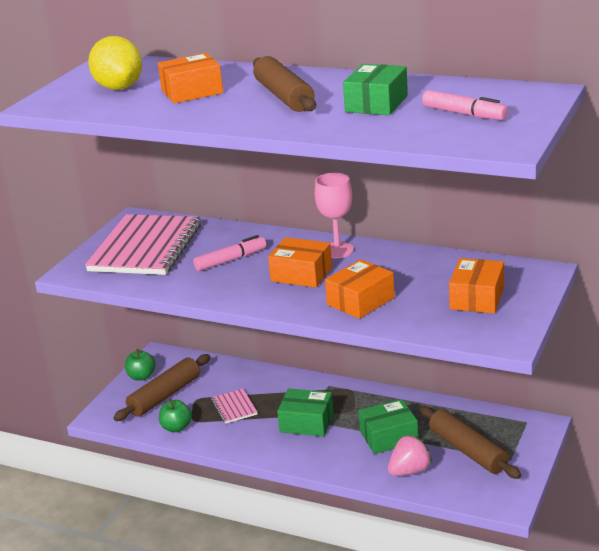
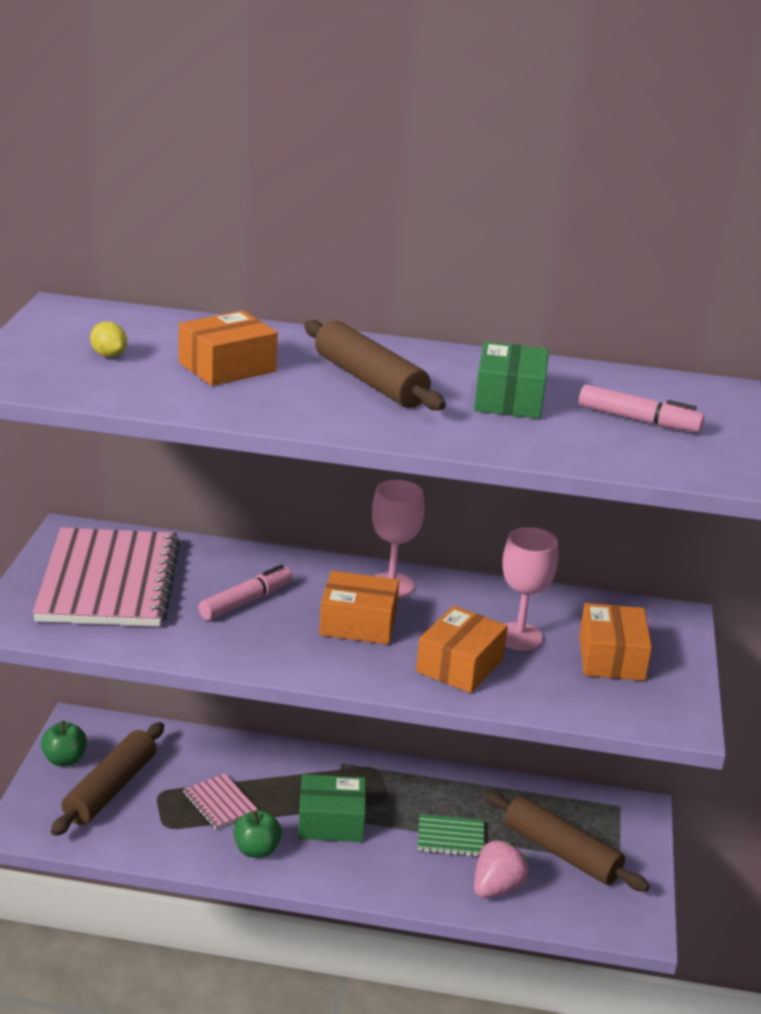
camera: 20 degrees left, 0 degrees up
(119, 88) = (109, 355): yellow lemon -> yellow lemon, size x0.45
(176, 427) = (145, 839): green apple -> green apple (256, 850)
(388, 437) = (450, 837): green box -> green notebook
(414, 283) = (519, 636): none -> pink goblet

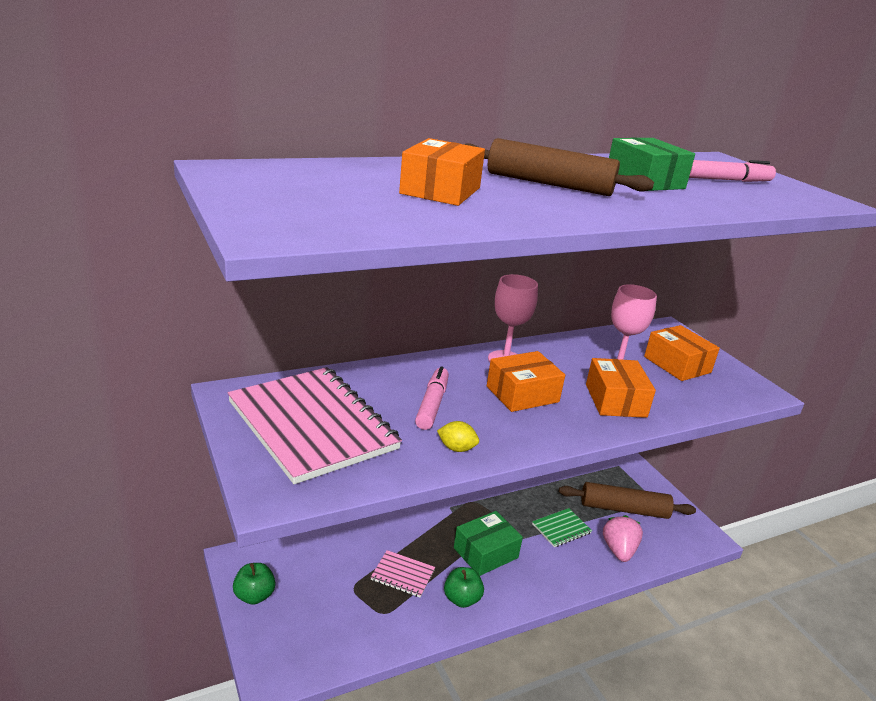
camera: 35 degrees left, 0 degrees up
(109, 355) = (333, 197): yellow lemon -> yellow lemon (456, 448)
(110, 789) = (314, 603): brown rolling pin -> none

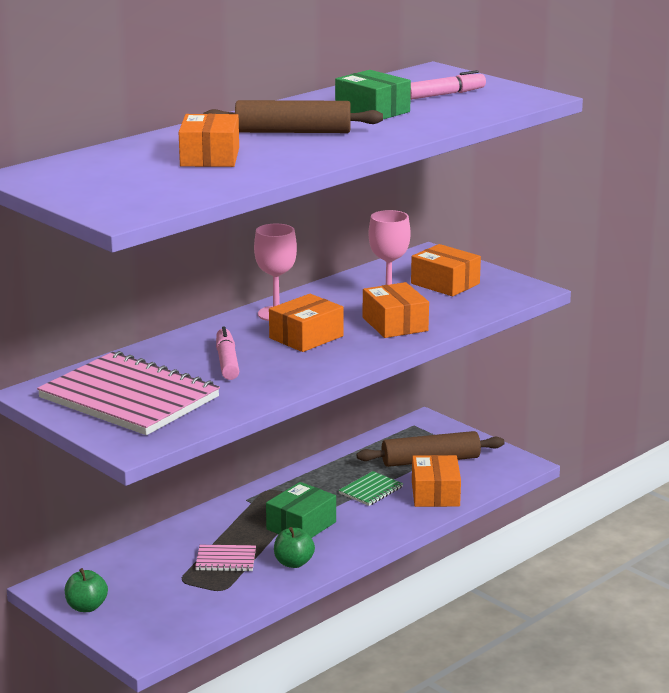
camera: 15 degrees left, 5 degrees down
(456, 448) = (268, 386): yellow lemon -> none
(618, 550) = (435, 494): pink strawberry -> orange box

